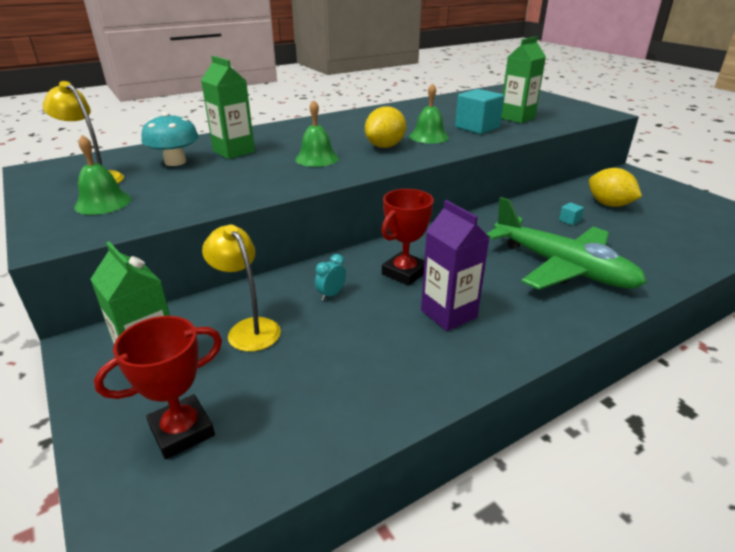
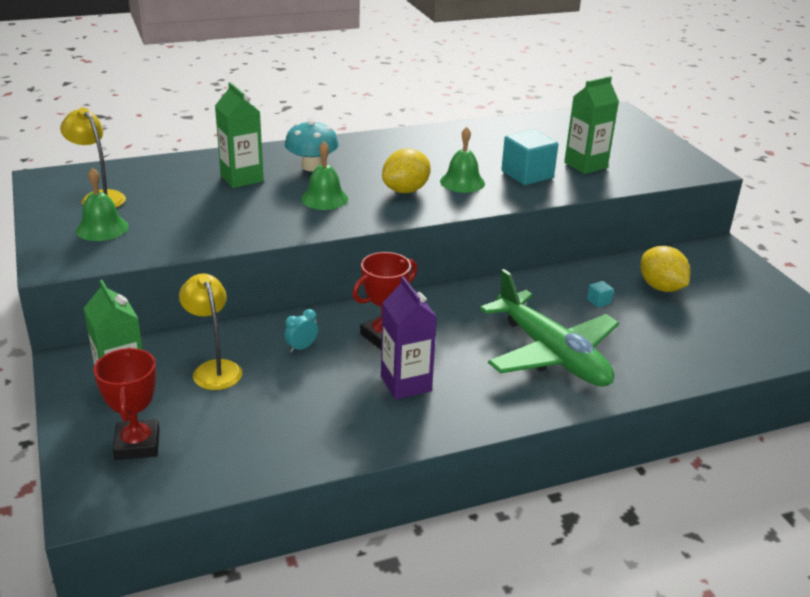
camera: 10 degrees right, 0 degrees up
(175, 162) = (179, 185): turquoise mushroom -> turquoise mushroom (312, 166)
(182, 431) = (137, 444): red trophy -> red trophy turned 75 degrees counterclockwise

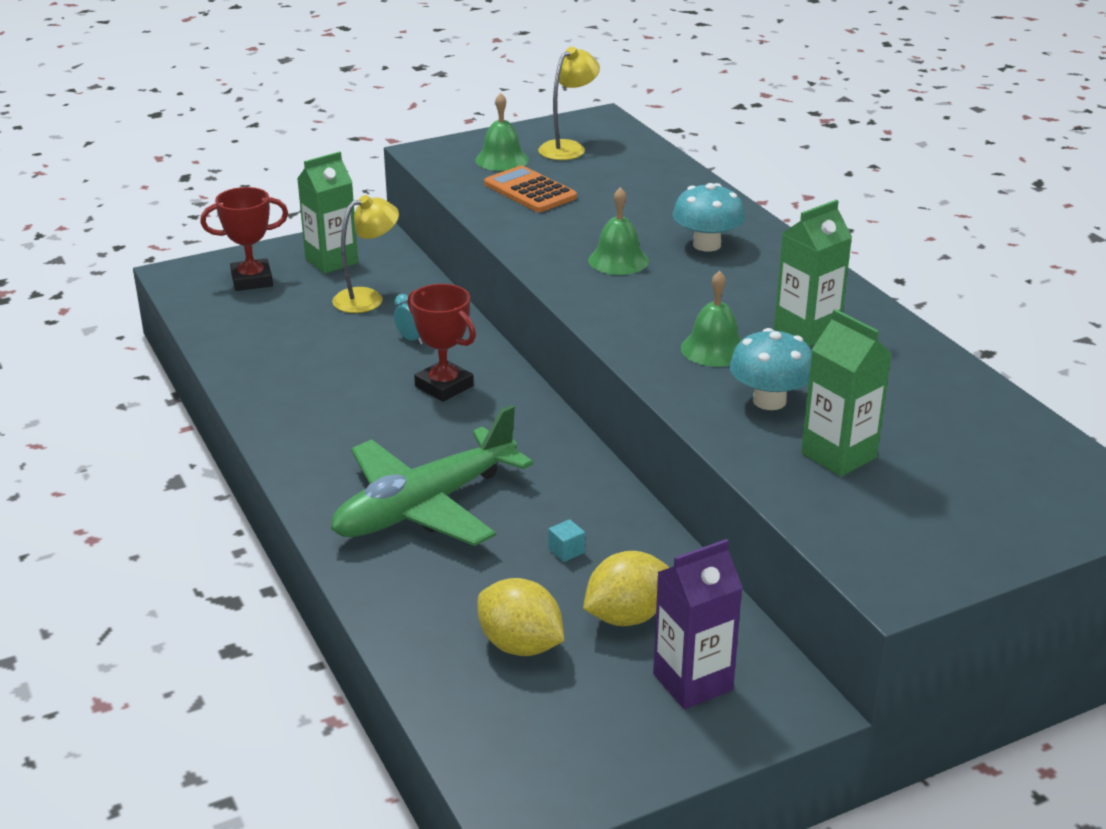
camera: 85 degrees right, 0 degrees up
(179, 221) = (530, 191): none -> orange calculator
(242, 178) = (650, 209): green carton -> green carton (806, 331)
(405, 190) = (666, 310): yellow lemon -> yellow lemon (520, 645)
(406, 384) = (352, 406): purple carton -> purple carton (692, 682)
(527, 174) = (769, 401): turquoise cube -> turquoise mushroom

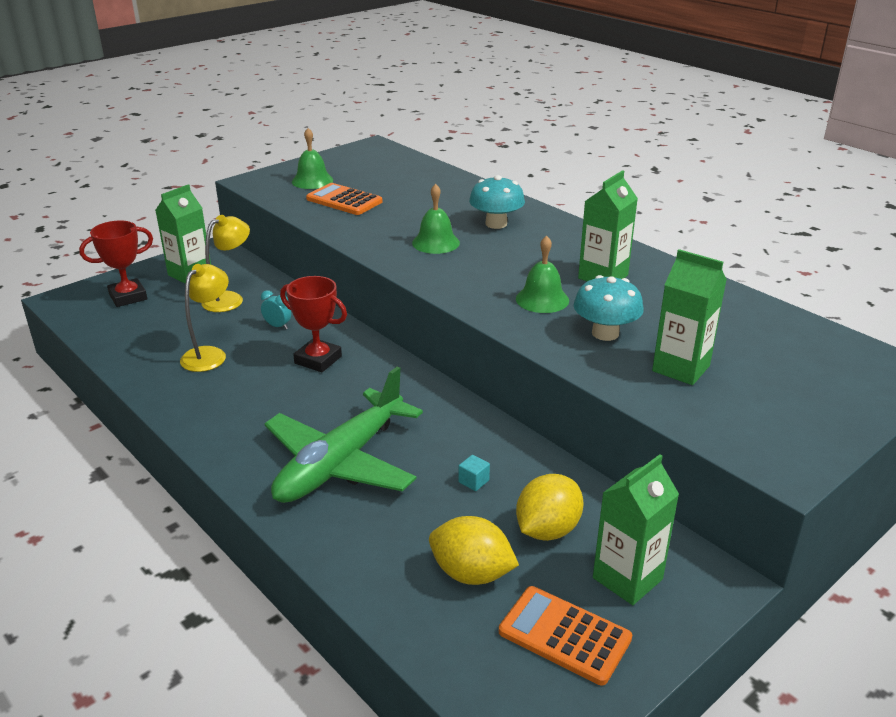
camera: 15 degrees left, 0 degrees up
(568, 147) = (359, 167): yellow lamp -> yellow lamp (209, 354)
(593, 724) = (564, 635): none -> orange calculator
(692, 682) = (627, 578): purple carton -> green carton

